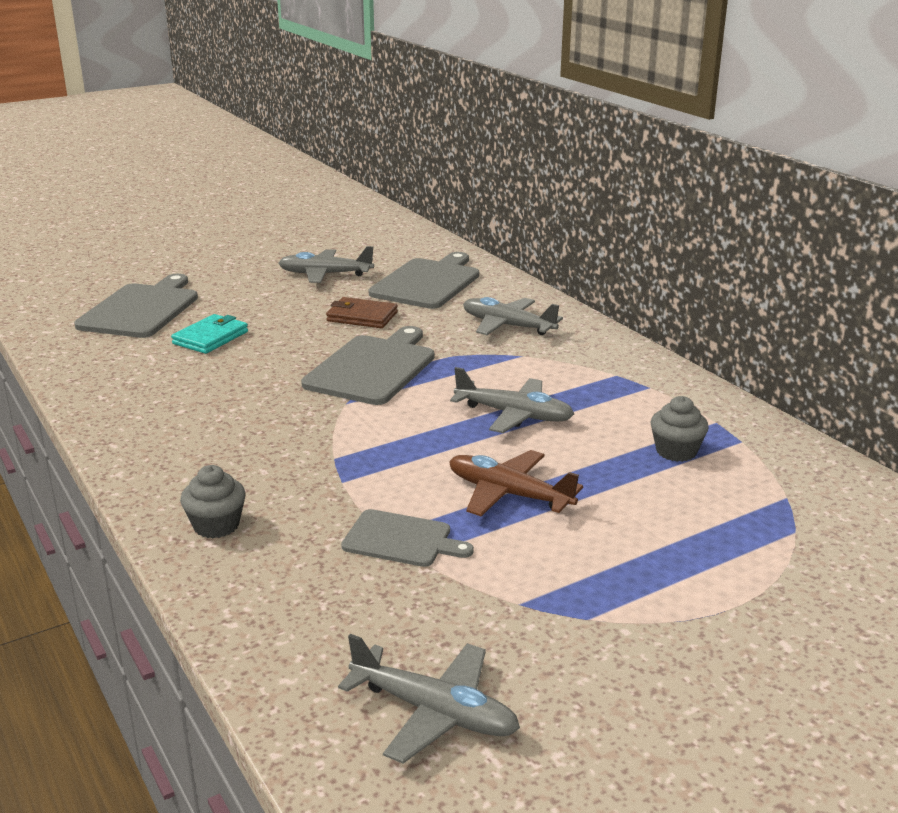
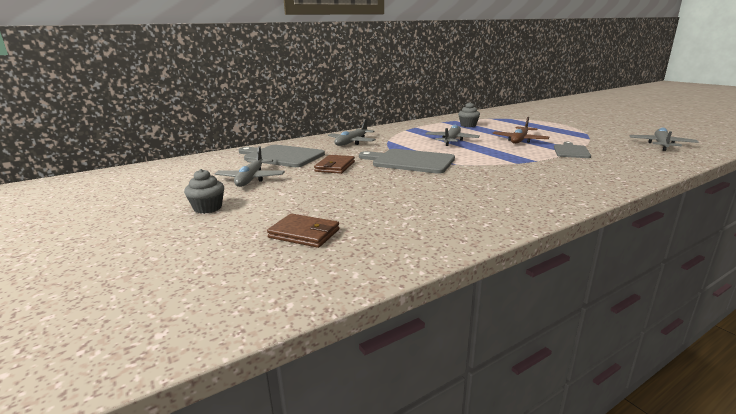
camera: 90 degrees left, 5 degrees down
(141, 309) = (304, 234): grey cutting board -> brown wallet
(211, 338) = (370, 201): turquoise wallet -> none
(216, 525) = (602, 177): grey cupcake -> grey cupcake (208, 208)

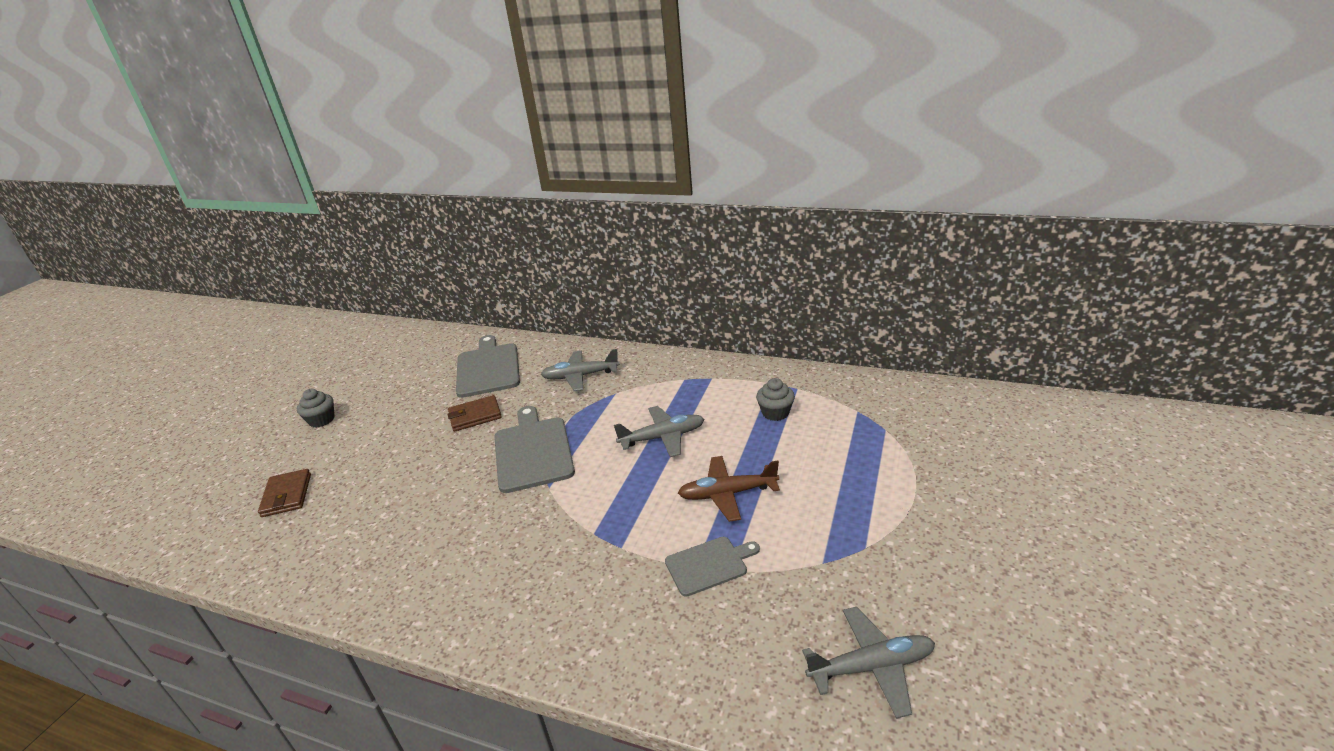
camera: 55 degrees right, 10 degrees up
(251, 179) = (404, 395): grey plane -> none

